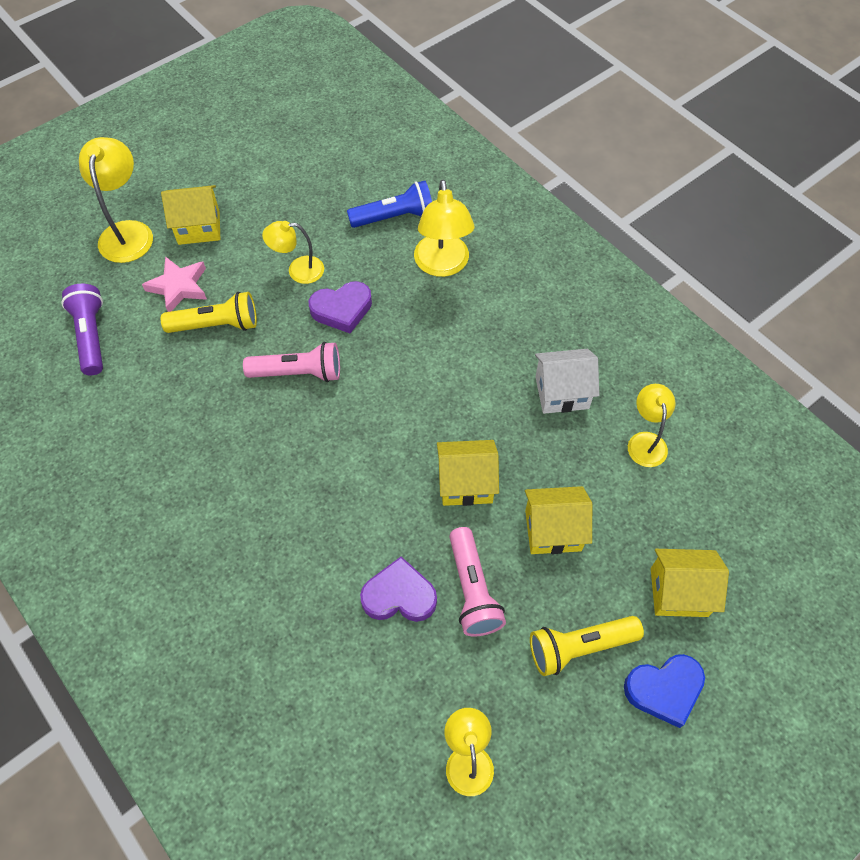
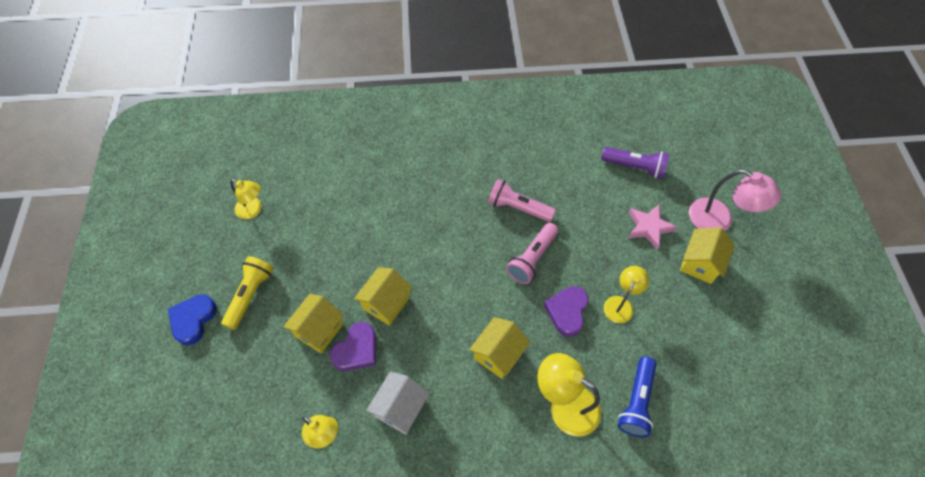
camera: 125 degrees right, 0 degrees up
(127, 232) = (719, 220): yellow lamp -> pink lamp
(216, 325) = (602, 233): yellow flashlight -> none
(399, 595) = (352, 229): purple heart -> purple heart (357, 350)
(473, 590) = (324, 265): pink flashlight -> pink flashlight (518, 208)
(679, 592) = (226, 371): yellow house -> yellow house (498, 354)

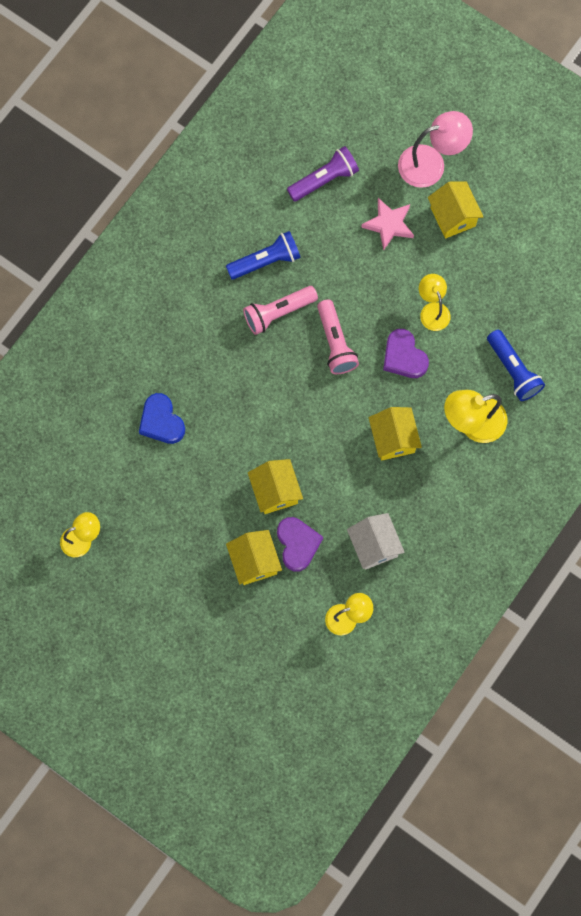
camera: 50 degrees left, 15 degrees up
(193, 320) = (157, 657): blue heart -> blue heart (161, 421)
(250, 295) = (172, 596): yellow flashlight -> none
(545, 175) = (266, 261): none -> blue flashlight

